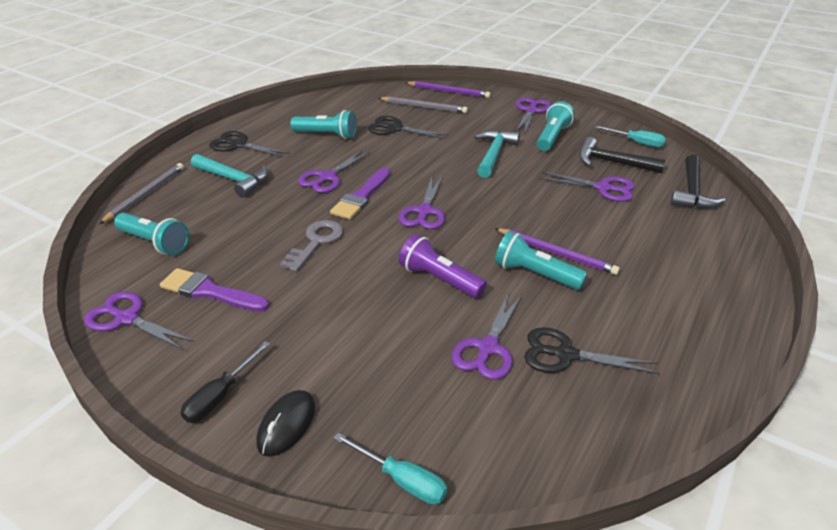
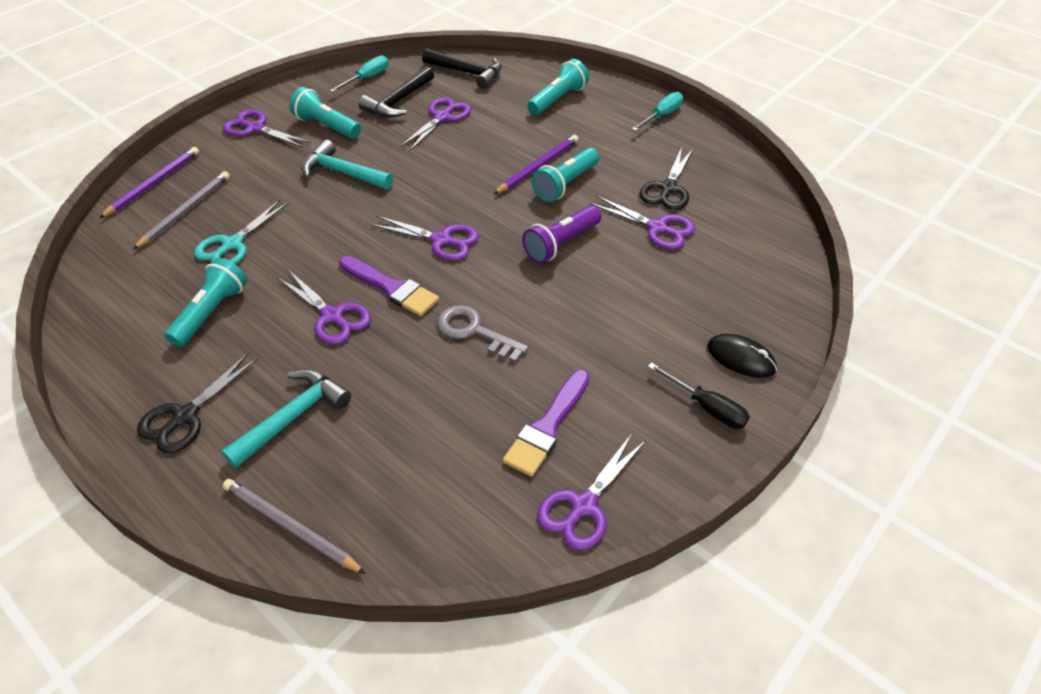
camera: 80 degrees left, 10 degrees up
(155, 243) = (429, 497): turquoise flashlight -> turquoise flashlight (557, 99)
(395, 128) = (232, 244): black scissors -> turquoise scissors
(402, 480) = (791, 292): turquoise screwdriver -> turquoise screwdriver (662, 115)

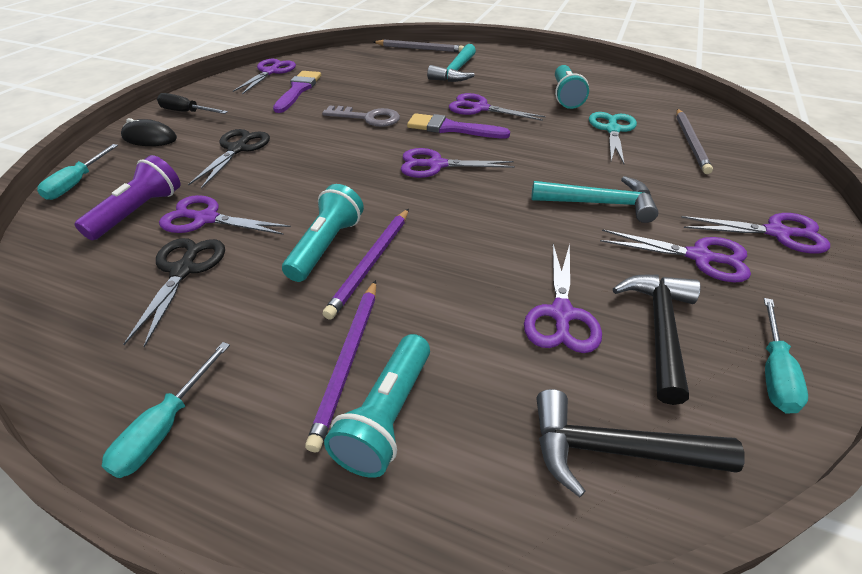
camera: 160 degrees right, 5 degrees down
(154, 184) = (760, 156): purple pencil -> purple pencil (348, 360)
(185, 416) = (516, 64): black scissors -> black scissors (237, 149)
(326, 126) = (699, 257): turquoise flashlight -> purple scissors
(561, 244) = (314, 184): purple flashlight -> purple flashlight (138, 212)
(791, 298) = (77, 183): none -> turquoise screwdriver

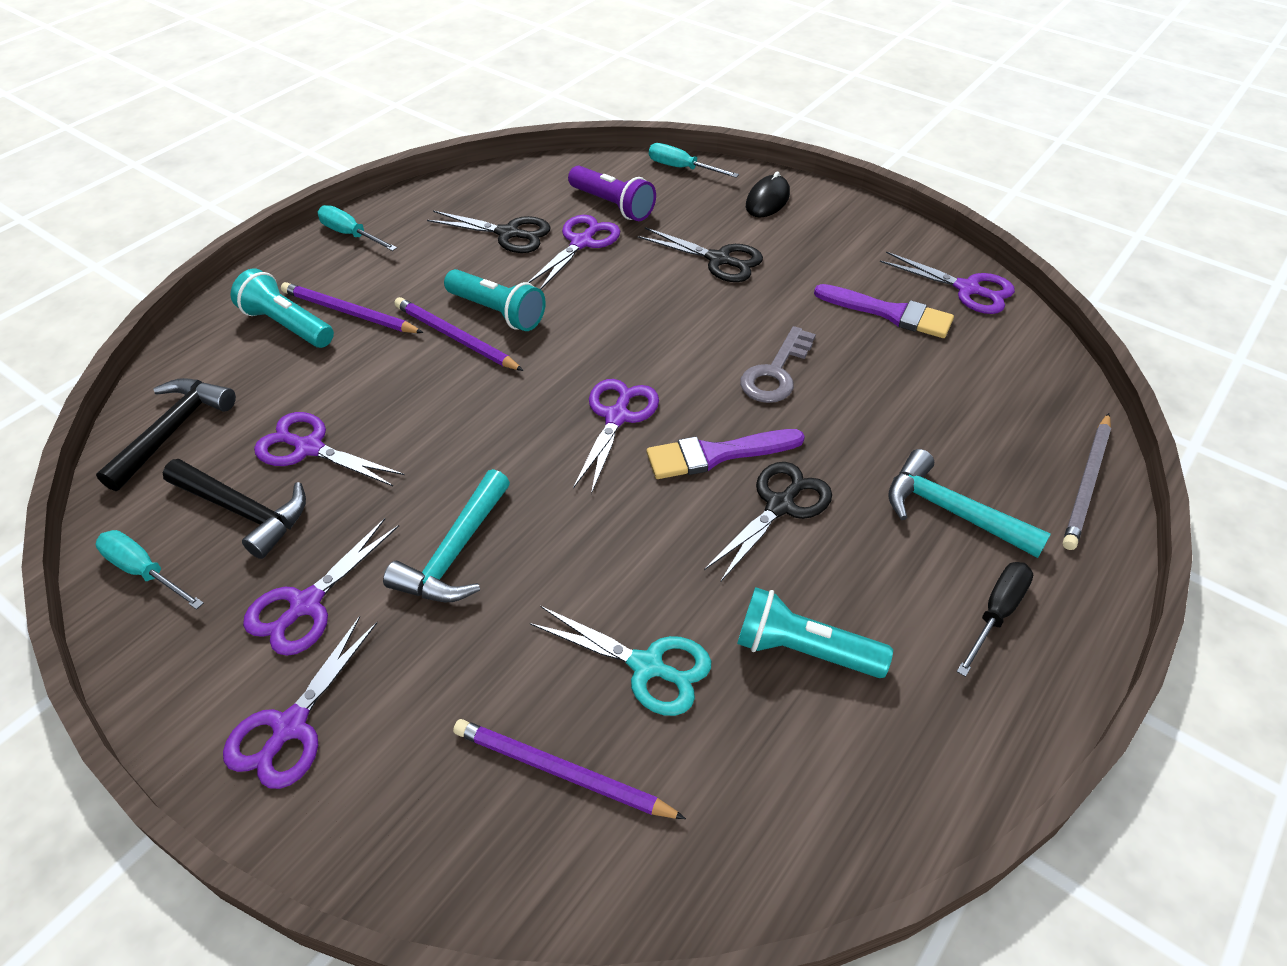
camera: 105 degrees right, 5 degrees up
(186, 112) = (832, 221): black screwdriver -> black screwdriver (996, 613)
(451, 128) = (716, 454): purple brush -> purple brush turned 135 degrees counterclockwise
(480, 108) = (780, 506): purple scissors -> black scissors
(690, 142) = (561, 772): grey pencil -> purple pencil

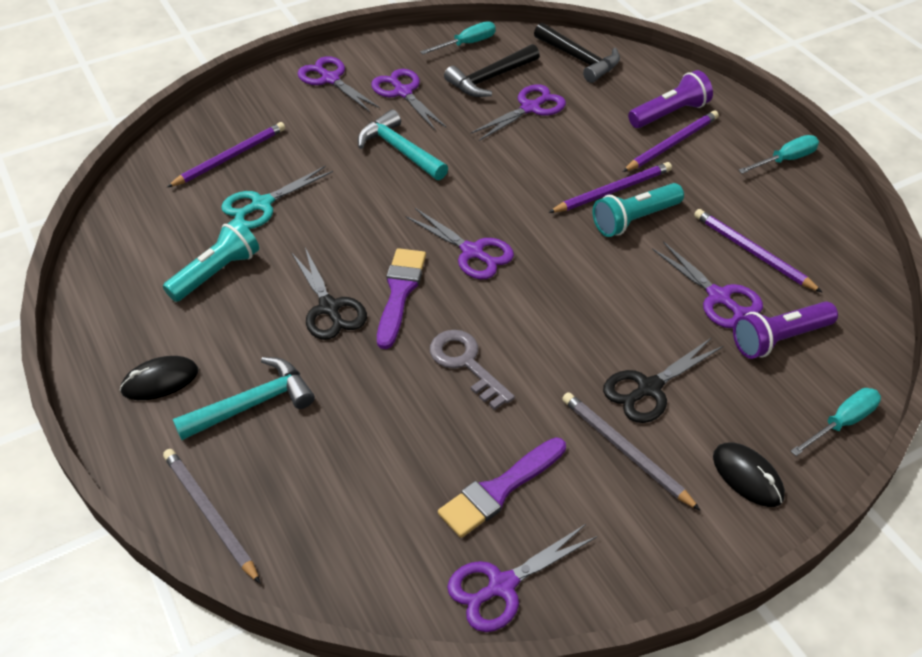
camera: 115 degrees right, 0 degrees up
(287, 325) = (669, 113): turquoise flashlight -> purple flashlight
(508, 234) = (752, 252): black scissors -> purple pencil
(794, 258) = (625, 451): none -> grey pencil
(996, 613) = (160, 381): black screwdriver -> black mouse

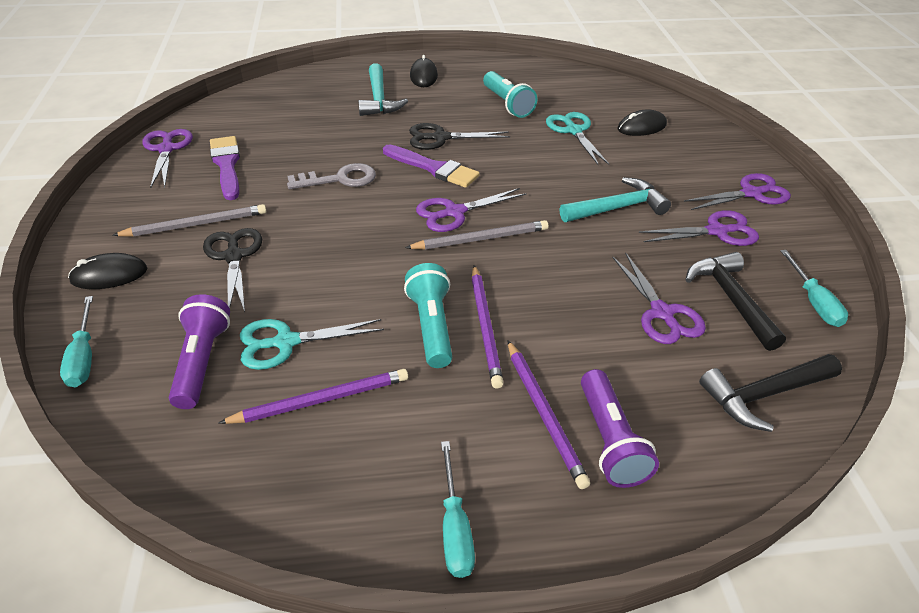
camera: 110 degrees right, 5 degrees down
(210, 515) = (313, 77): grey pencil -> grey pencil (481, 239)
(230, 157) = (641, 127): purple pencil -> black mouse
(718, 297) = (286, 342): purple scissors -> turquoise scissors

